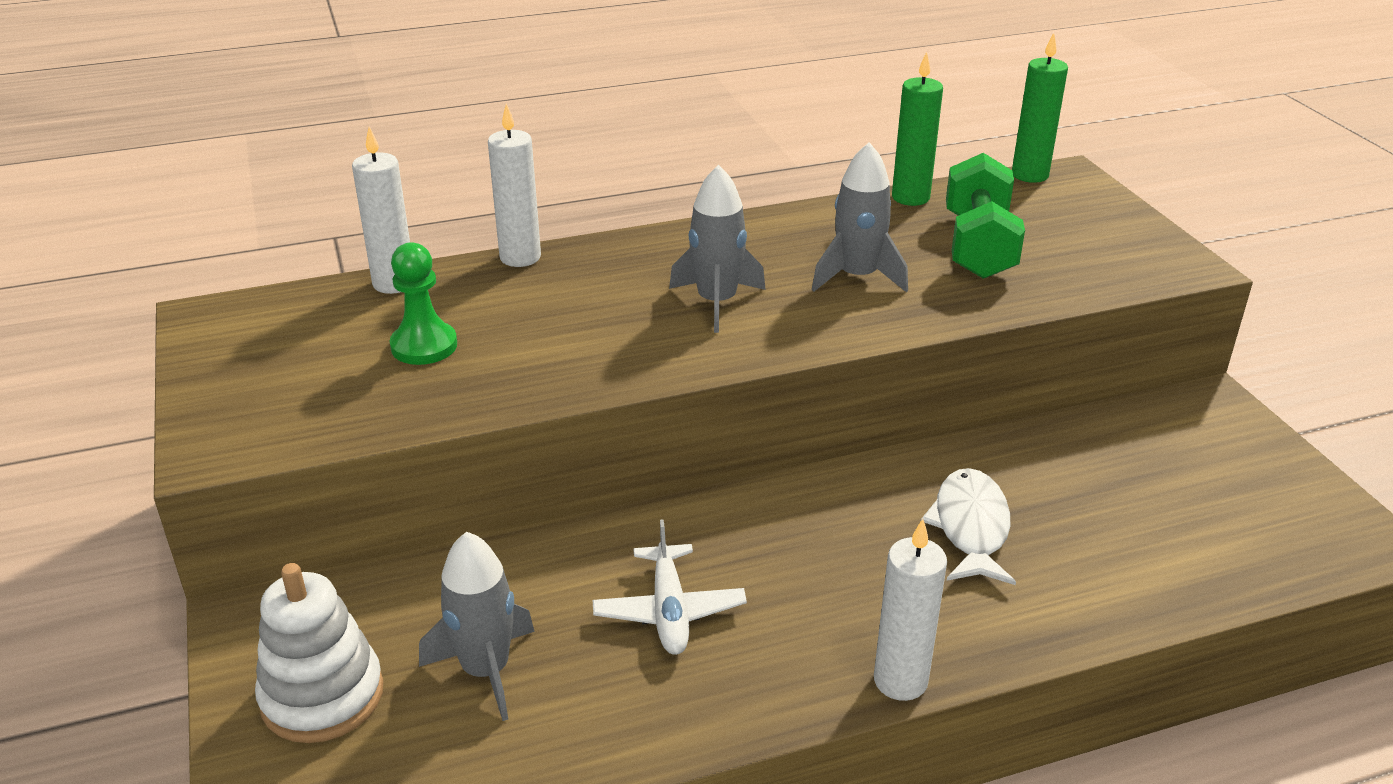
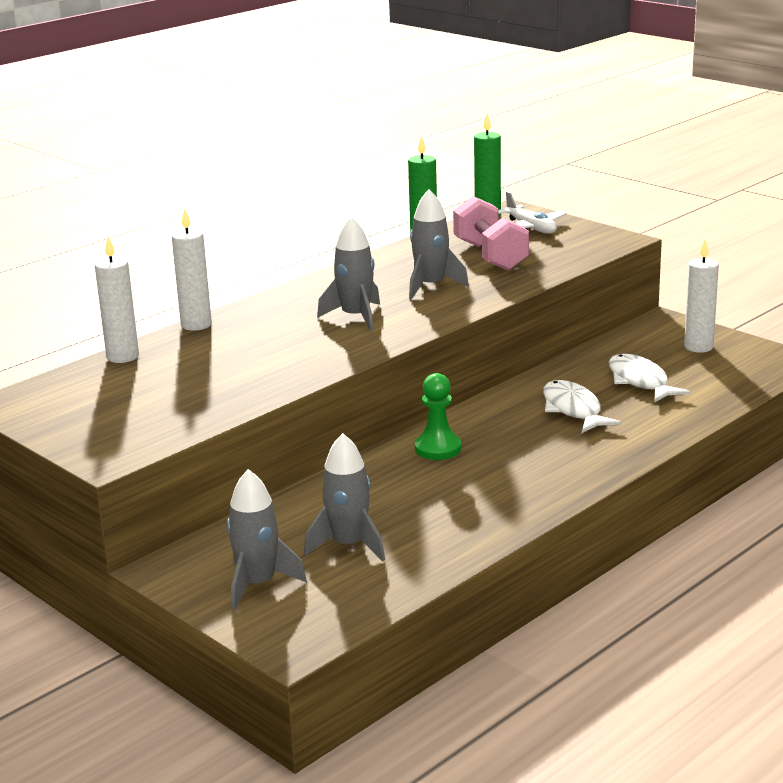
camera: 25 degrees left, 10 degrees down
(322, 696) = (258, 584): white stacking toy -> grey rocket
(424, 346) = (186, 380): green pawn -> green pawn (438, 448)
(669, 611) = (432, 491): white plane -> white plane (530, 228)
(900, 681) = (591, 481): white candle -> white candle (698, 347)
(978, 246) = (490, 256): green dumbbell -> pink dumbbell
(1105, 506) = (640, 381): none -> white fish

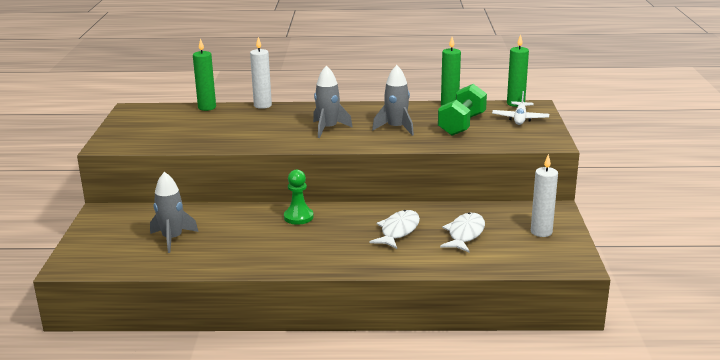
camera: 45 degrees right, 0 degrees up
(123, 357) = (207, 107): white candle -> green candle
(258, 584) = (111, 235): grey rocket -> none
(490, 256) = (462, 125): pink dumbbell -> green dumbbell

